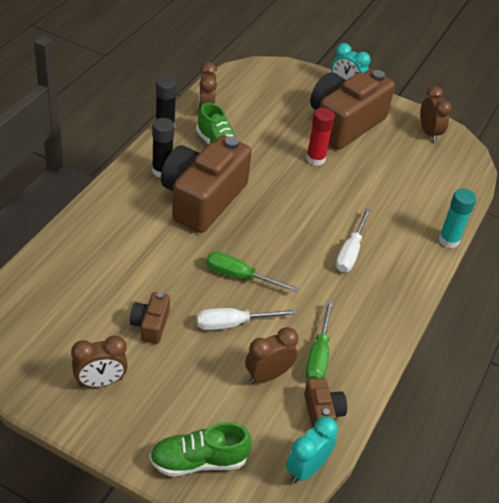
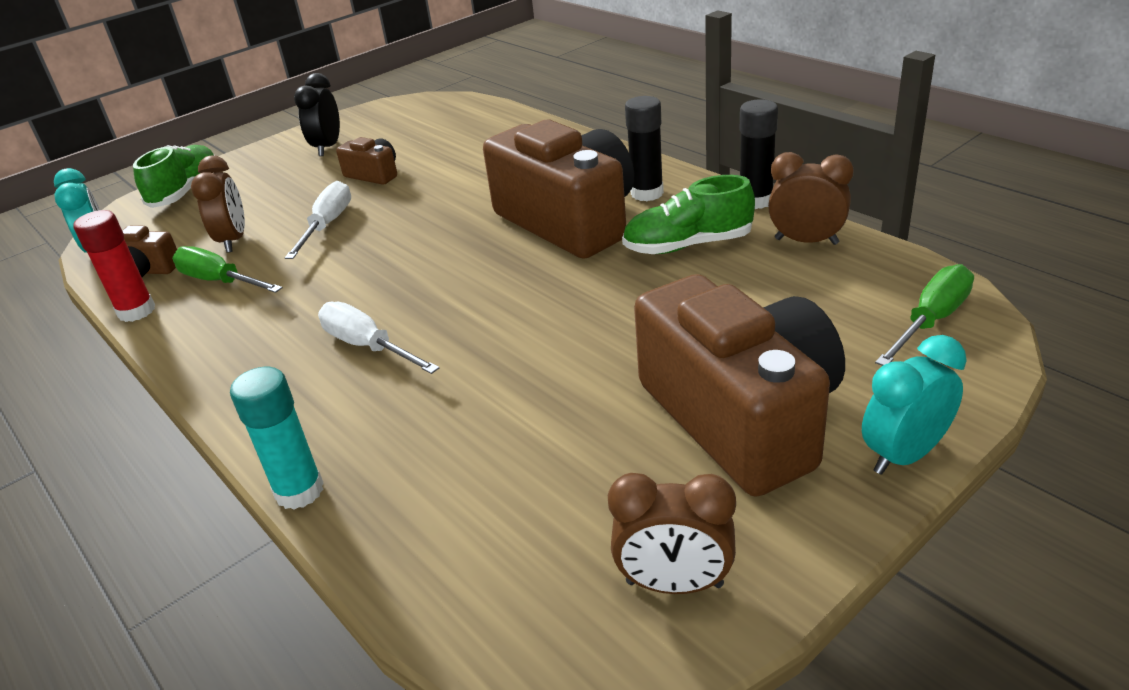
camera: 120 degrees right, 10 degrees down
(100, 382) = (327, 147): brown clock -> black clock
(239, 276) = (398, 237): green screwdriver -> green screwdriver (931, 320)
(315, 159) = (626, 350): red glue stick -> red glue stick (136, 311)

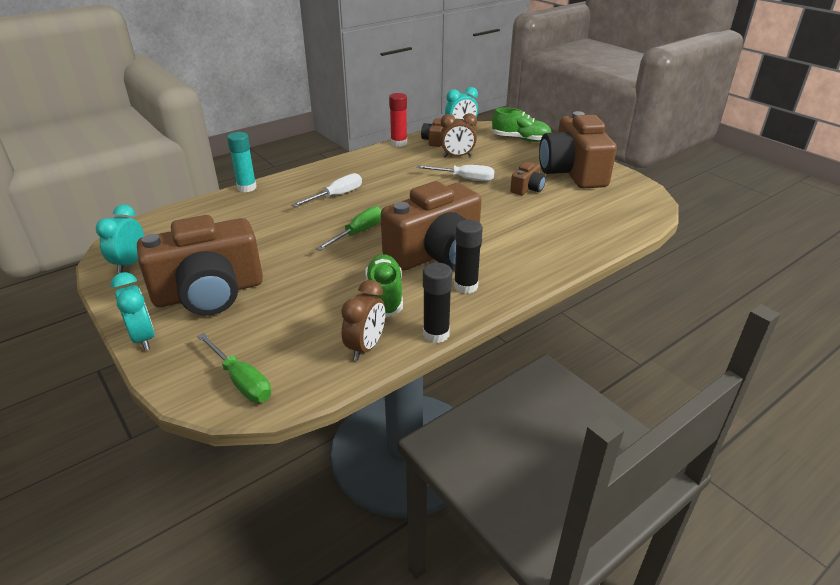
camera: 90 degrees right, 0 degrees up
(219, 281) = (416, 157): green screwdriver -> green screwdriver (358, 233)
(327, 147) = (572, 172): black clock -> brown camera
(674, 584) = (130, 263): brown clock -> turquoise clock

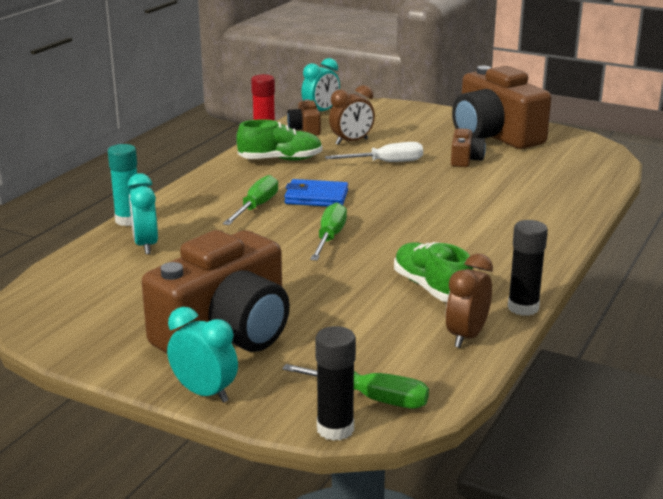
camera: 25 degrees left, 10 degrees down
(130, 263) = (80, 329): turquoise clock -> turquoise clock (146, 245)
(336, 196) = (256, 207): white screwdriver -> green screwdriver
(365, 347) = (466, 336): brown clock -> brown clock turned 150 degrees counterclockwise
(385, 197) = (316, 197): none -> blue wallet
(437, 253) = (440, 239): brown camera -> none
(465, 286) = (504, 261): black glue stick -> black glue stick (335, 429)
(521, 139) = (403, 112): green shoe -> green shoe (280, 160)

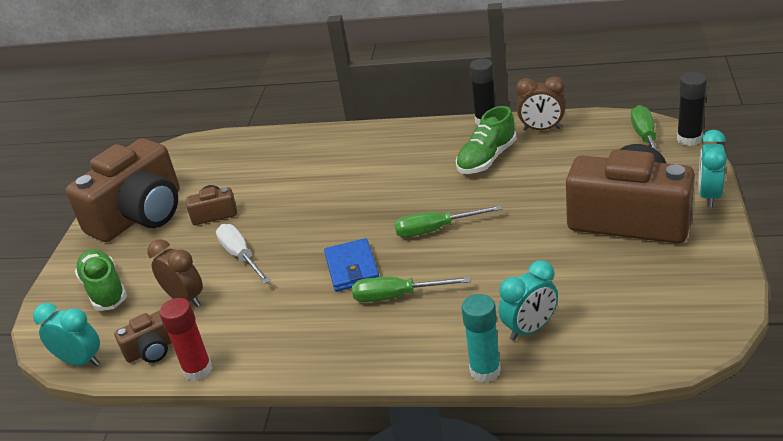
camera: 105 degrees left, 10 degrees up
(280, 160) = (261, 330): green shoe -> green shoe (104, 290)

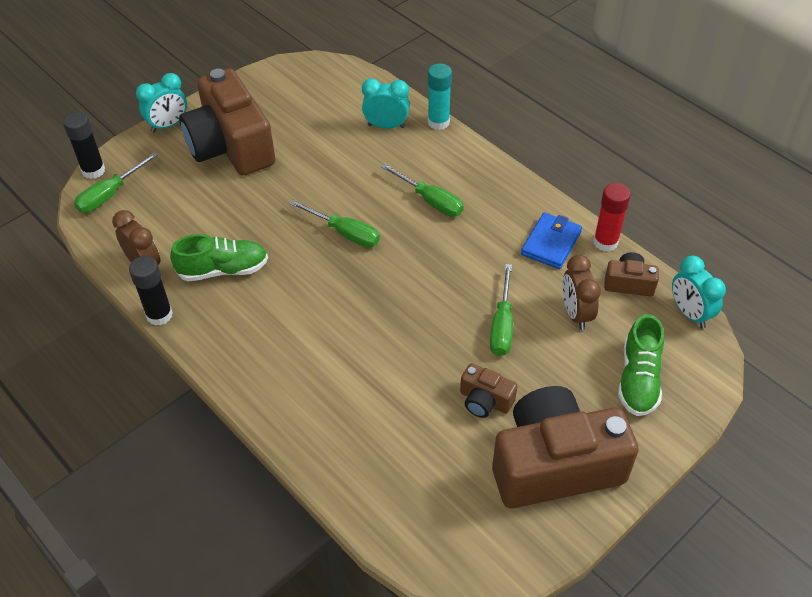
camera: 145 degrees left, 15 degrees up
(240, 256) = (502, 325): white screwdriver -> green screwdriver
(352, 268) = (434, 246): blue wallet -> blue wallet (551, 243)

